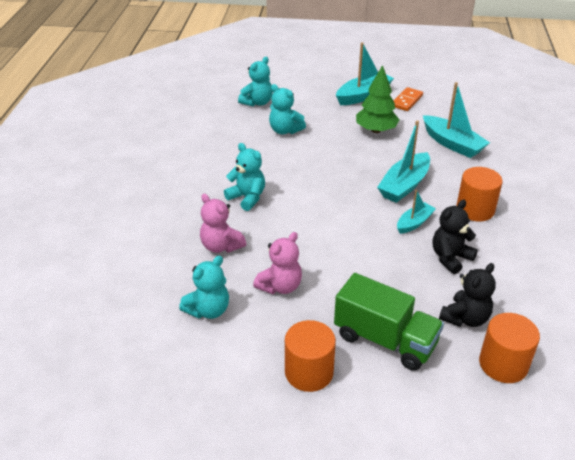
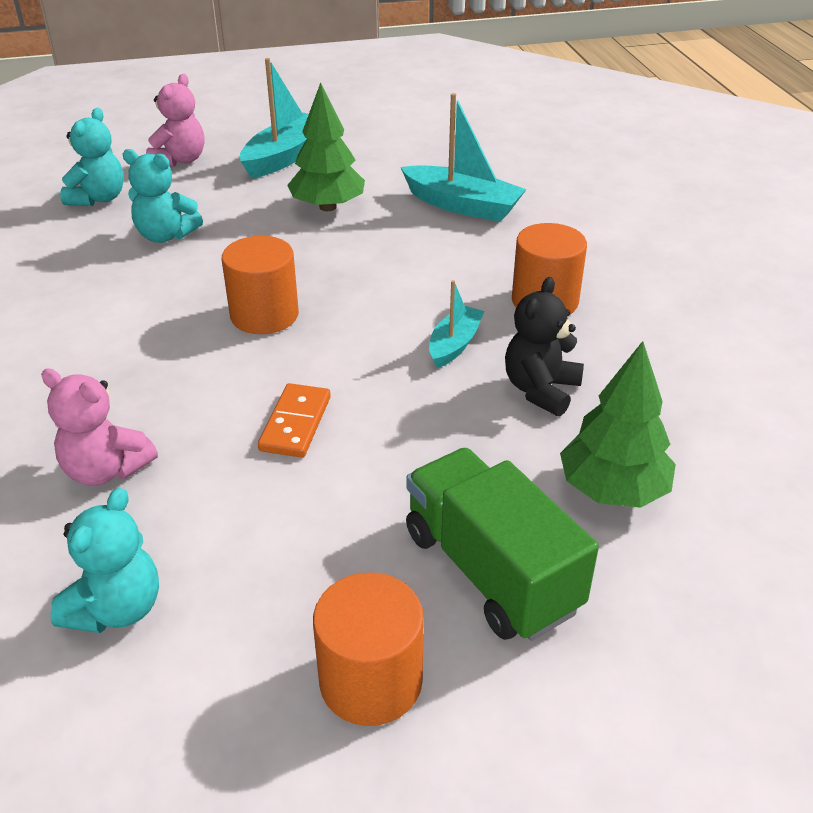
camera: 20 degrees left, 0 degrees up
(247, 198) = (131, 366): turquoise teddy bear -> none
(280, 286) = (252, 519): pink teddy bear -> pink teddy bear (180, 160)
(385, 340) = (491, 571): green truck -> green truck turned 135 degrees counterclockwise
(404, 185) = (412, 286): turquoise boat -> none
(407, 101) = (361, 153): orange domino -> orange domino (296, 423)
(465, 318) = (612, 490): black teddy bear -> green tree
(503, 364) = (714, 556): orange cylinder -> orange cylinder (264, 315)

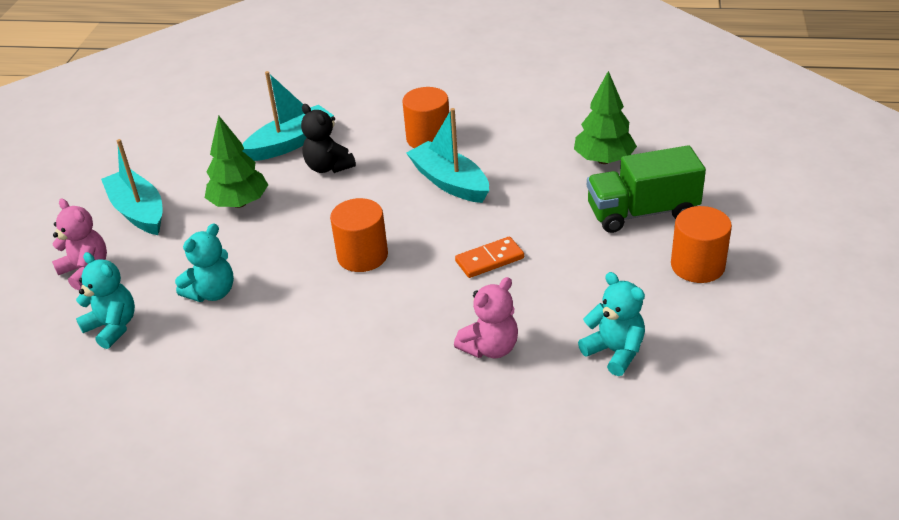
camera: 65 degrees left, 0 degrees up
(296, 423) = (489, 260): orange domino -> orange domino turned 60 degrees counterclockwise
(454, 344) = (450, 182): turquoise boat -> turquoise boat, size x1.69
(540, 390) = (512, 161): black teddy bear -> black teddy bear (328, 167)

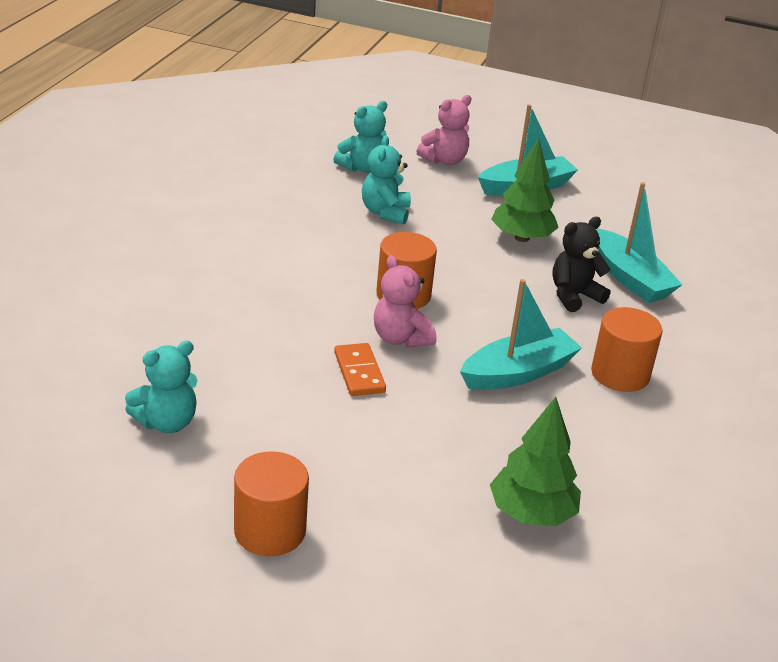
camera: 95 degrees right, 5 degrees down
(212, 292) = (385, 212): turquoise teddy bear -> turquoise teddy bear turned 45 degrees clockwise
(490, 348) = (222, 345): pink teddy bear -> pink teddy bear (400, 338)
(642, 212) = (399, 515): green truck -> none

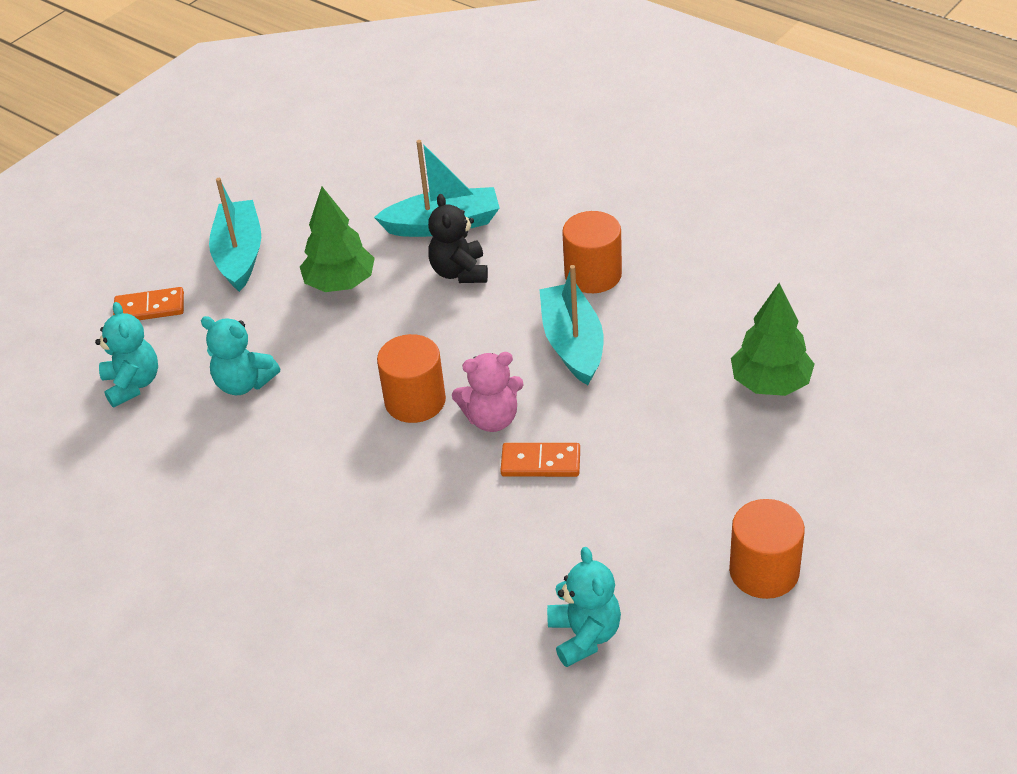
camera: 65 degrees left, 10 degrees up
(444, 160) = (149, 308): pink teddy bear -> orange domino

